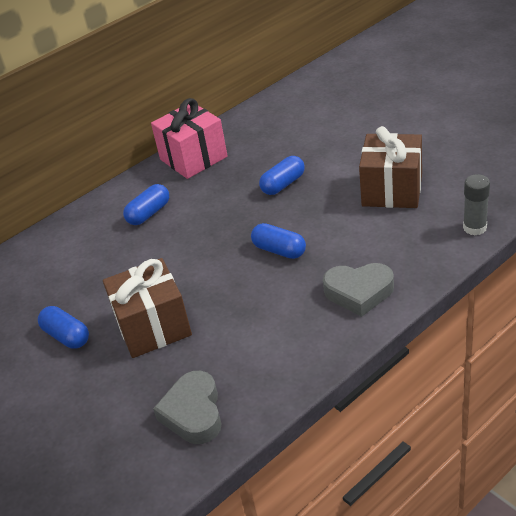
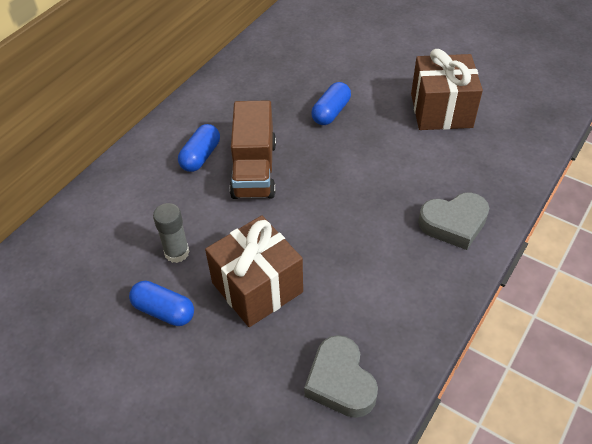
camera: 20 degrees left, 10 degrees up
(191, 228) = (254, 169): none -> brown truck
(193, 158) = (224, 89): pink gift -> none
(279, 250) = (356, 185): blue capsule -> none
(474, 227) = (534, 144): grey glue stick -> grey glue stick (177, 252)

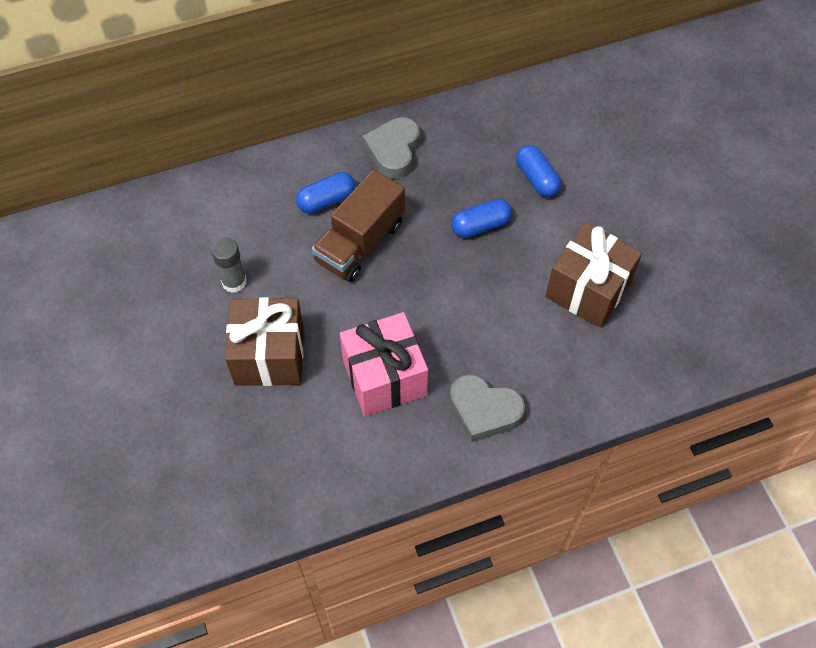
camera: 35 degrees right, 10 degrees up
(164, 311) = (185, 327): blue capsule -> blue capsule (536, 178)
(340, 382) = (263, 478): grey heart -> grey heart (393, 151)
(362, 247) = (384, 377): none -> pink gift

